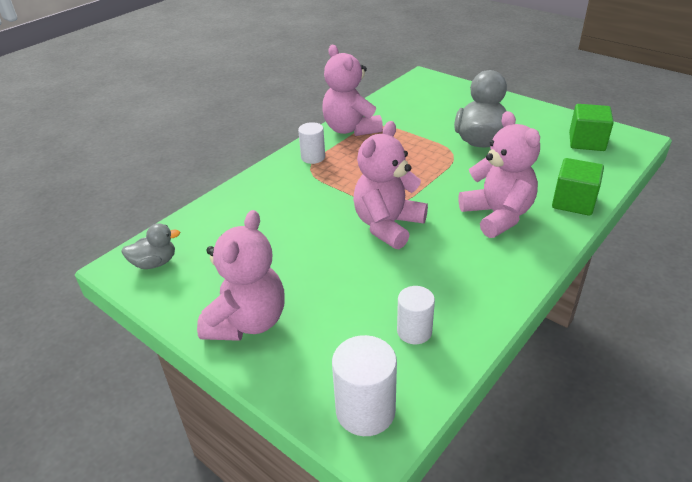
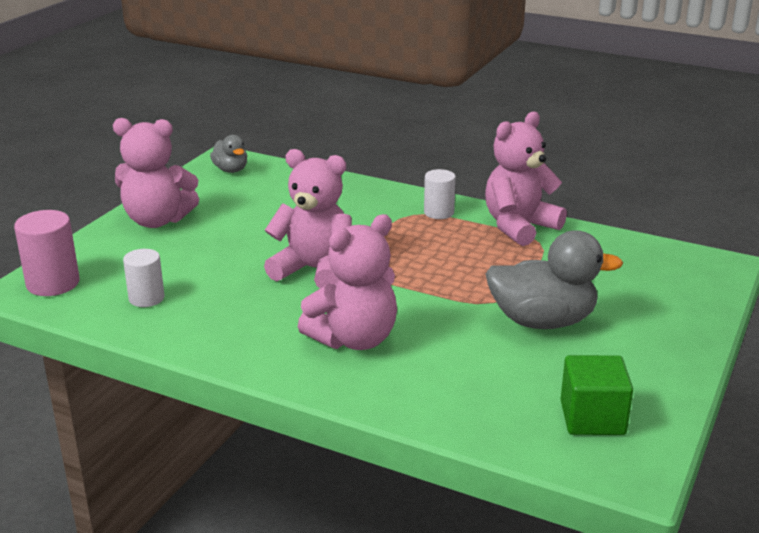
camera: 75 degrees right, 10 degrees down
(365, 411) = (53, 283): white cylinder -> pink cylinder
(573, 202) = (405, 399): green cube -> none

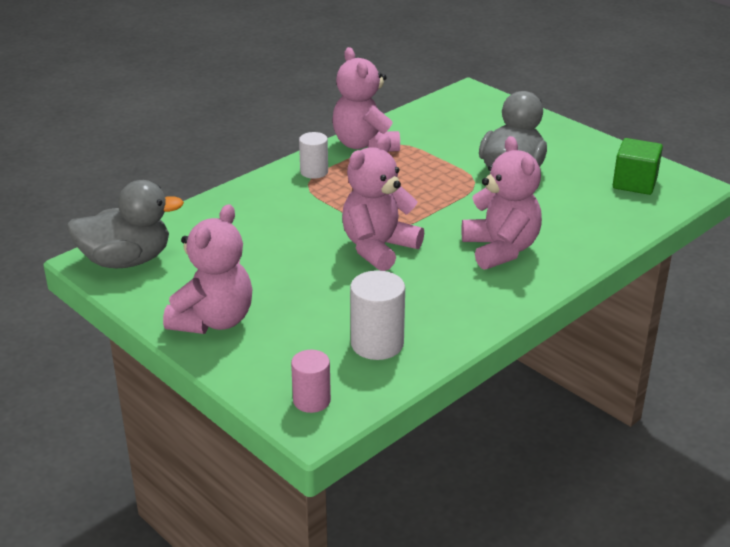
camera: 70 degrees left, 5 degrees up
(53, 283) = (311, 400): pink cylinder -> pink cylinder, size x0.66
(146, 298) = (377, 344): white cylinder -> white cylinder, size x1.51
(231, 170) = (126, 260): grey duck -> grey duck, size x1.87

